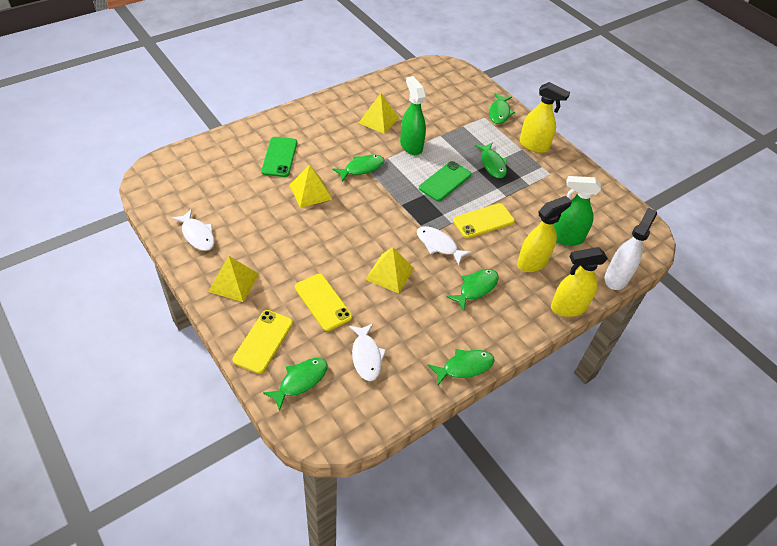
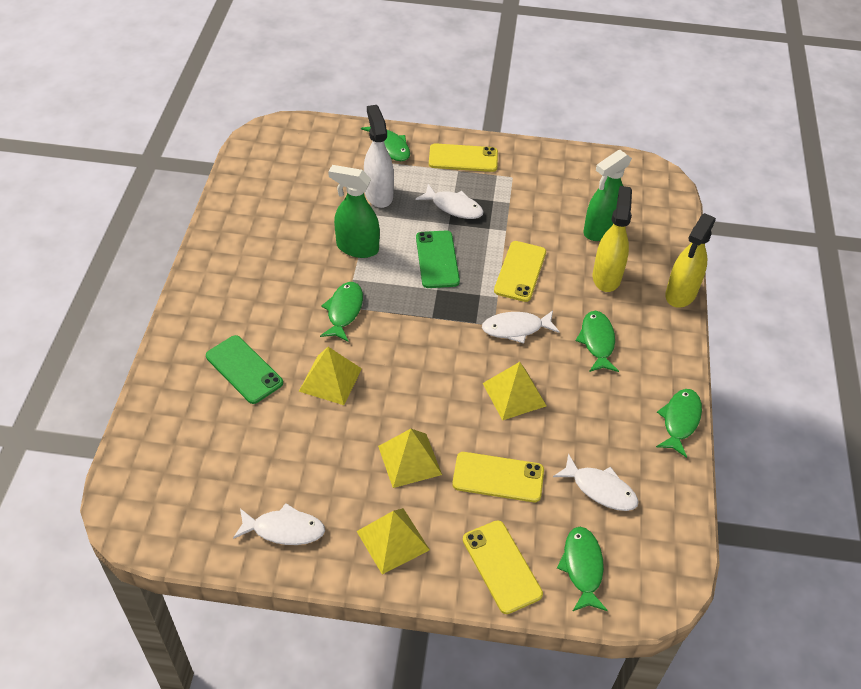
camera: 45 degrees left, 0 degrees up
(378, 120) = (287, 244): yellow pyramid -> yellow pyramid (409, 460)
(492, 164) = (454, 207): green fish -> white fish
(534, 145) = (463, 158): yellow spray bottle -> yellow phone
(616, 278) = (679, 234): white spray bottle -> white spray bottle (378, 194)

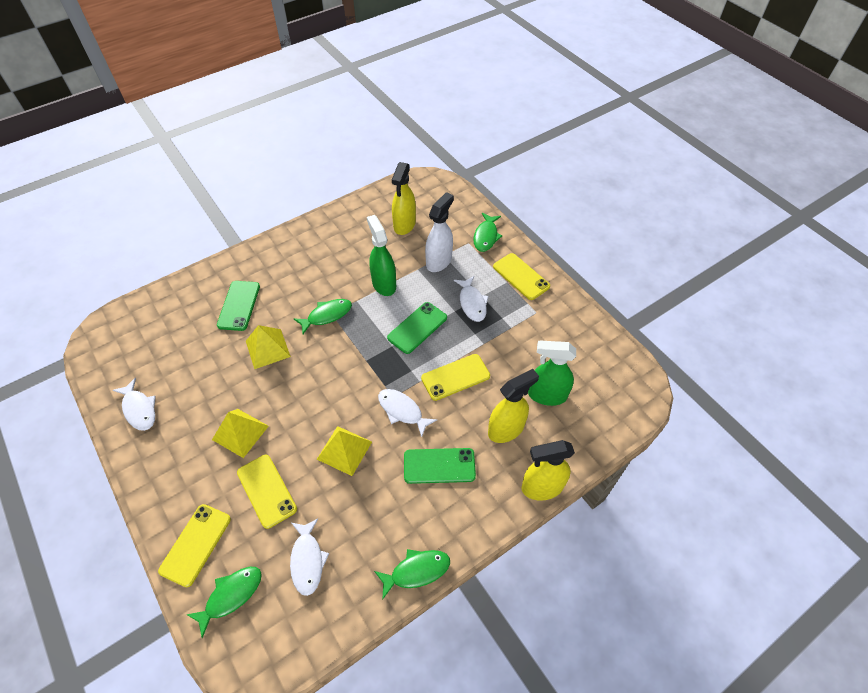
camera: 50 degrees right, 5 degrees up
(302, 186) = (404, 225): none -> yellow spray bottle
(392, 540) = (171, 469): yellow pyramid -> none
(597, 341) = (439, 466): green fish -> green phone

